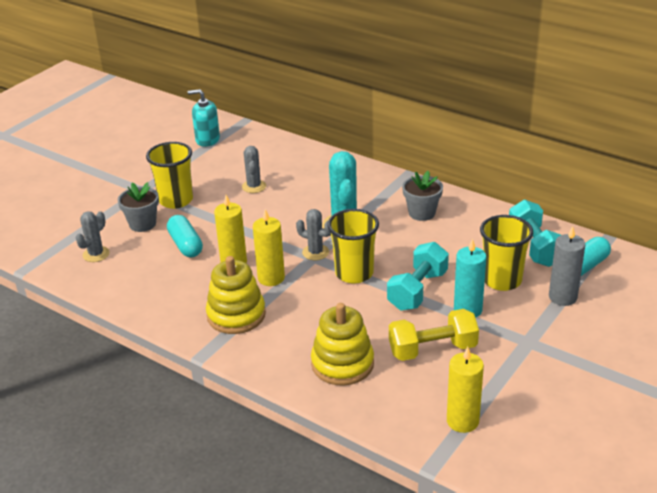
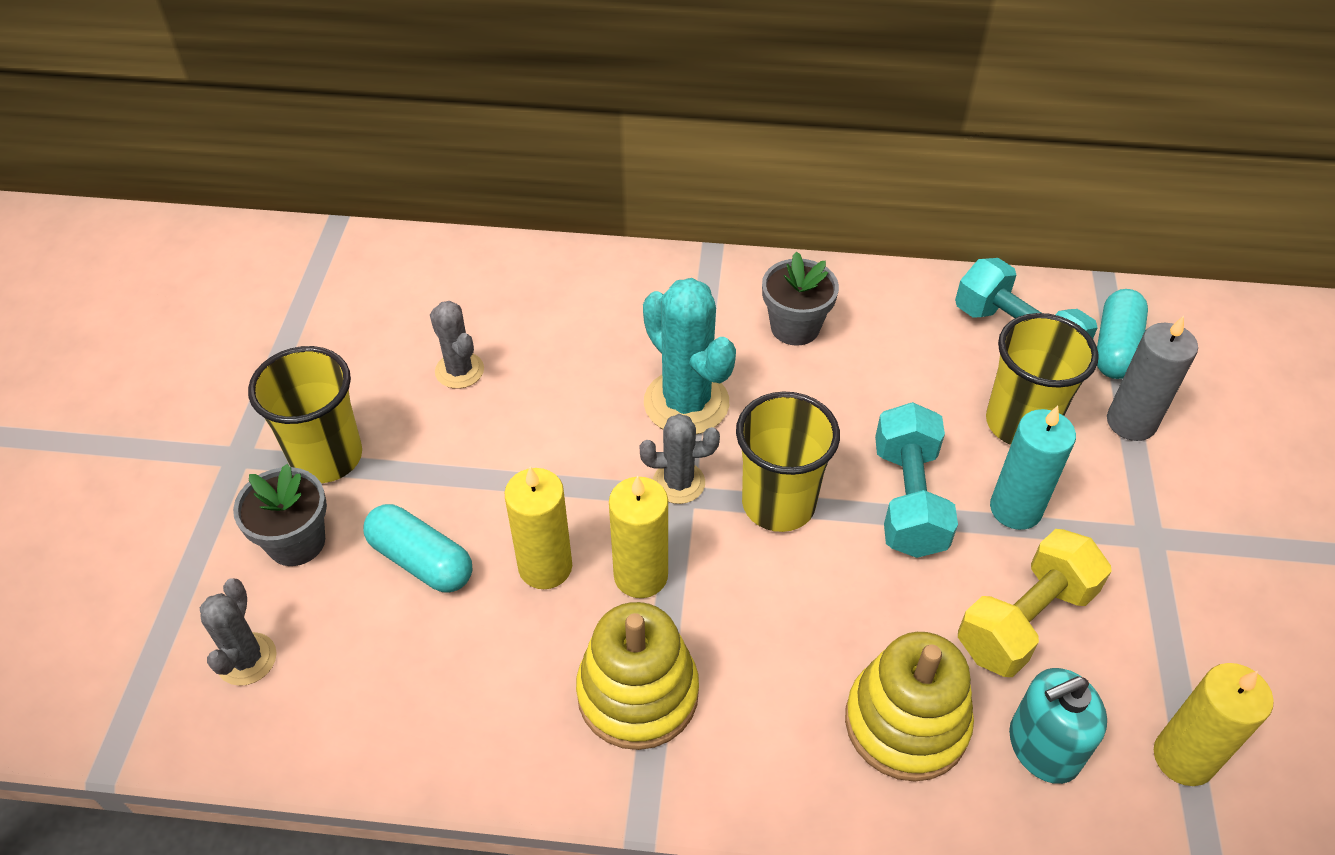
camera: 30 degrees left, 15 degrees up
(207, 139) = (292, 289): turquoise soap dispenser -> turquoise soap dispenser (1043, 747)

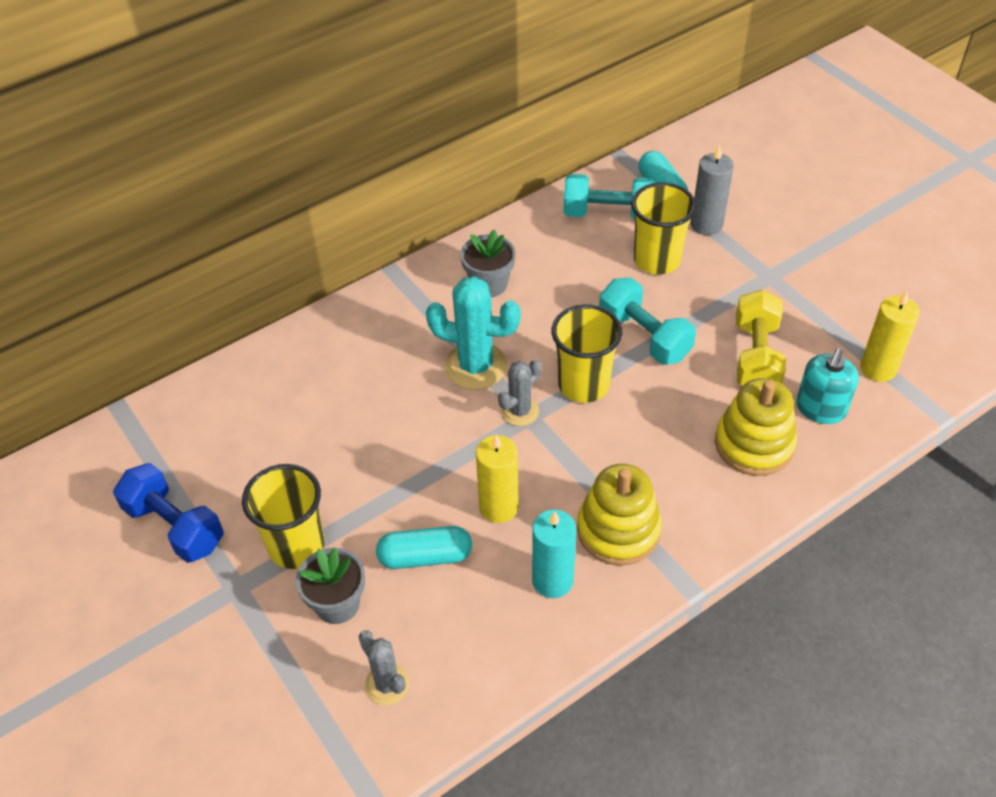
camera: 40 degrees left, 0 degrees up
(256, 361) = (174, 526): none -> blue dumbbell
(459, 370) = (319, 440): grey cactus -> none
(641, 575) = (554, 473): yellow candle -> none
(1015, 509) = (698, 305): turquoise candle -> turquoise candle (552, 580)

